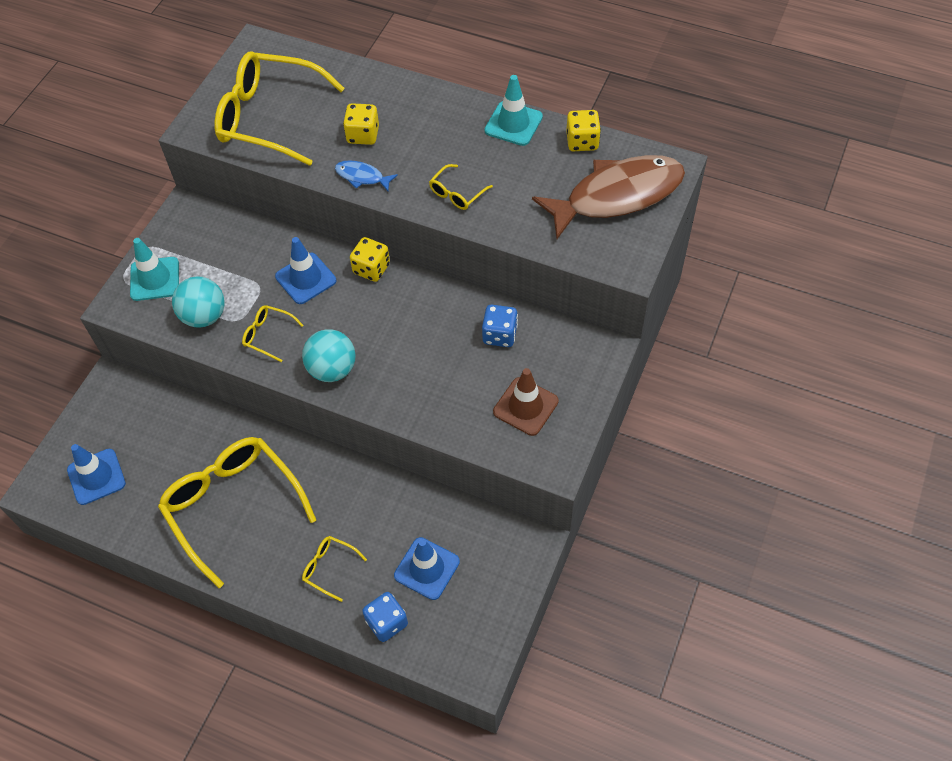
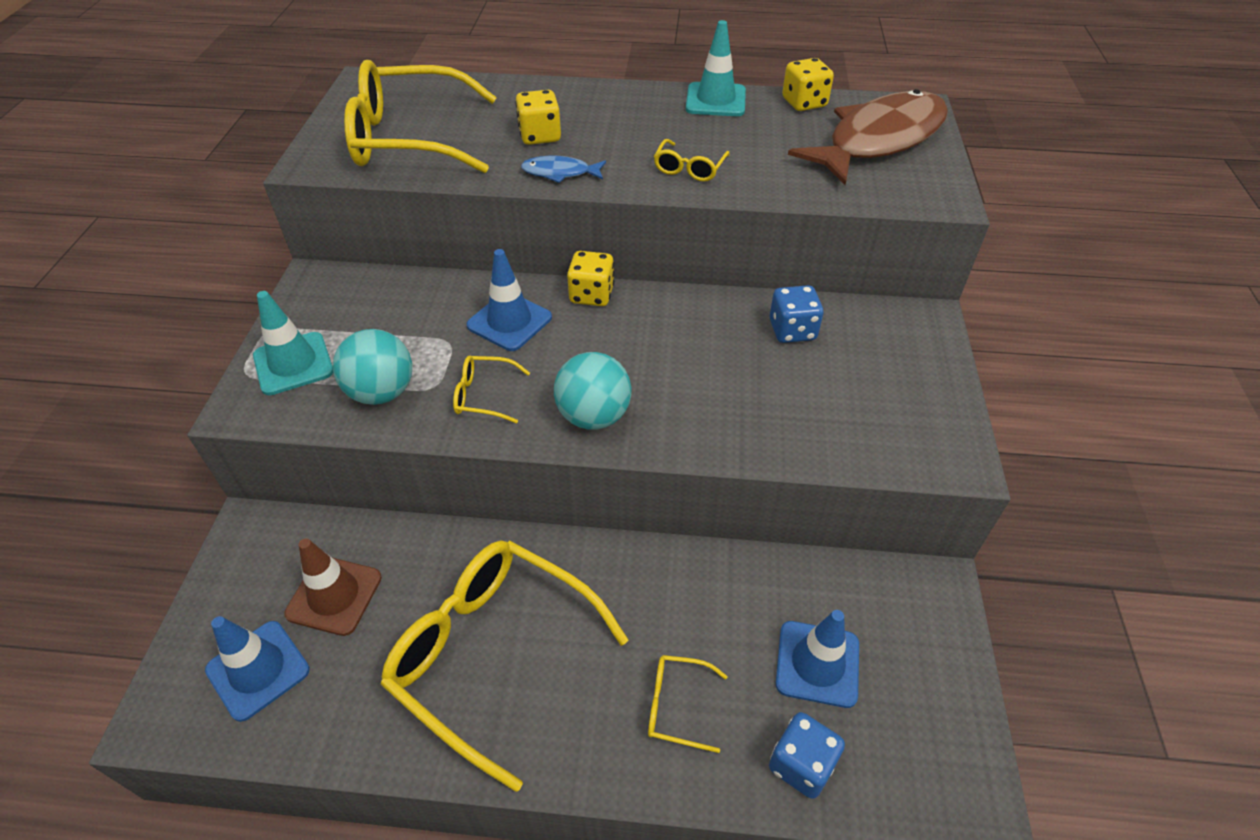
camera: 20 degrees left, 10 degrees down
(525, 406) = (874, 401): brown traffic cone -> brown traffic cone (334, 595)

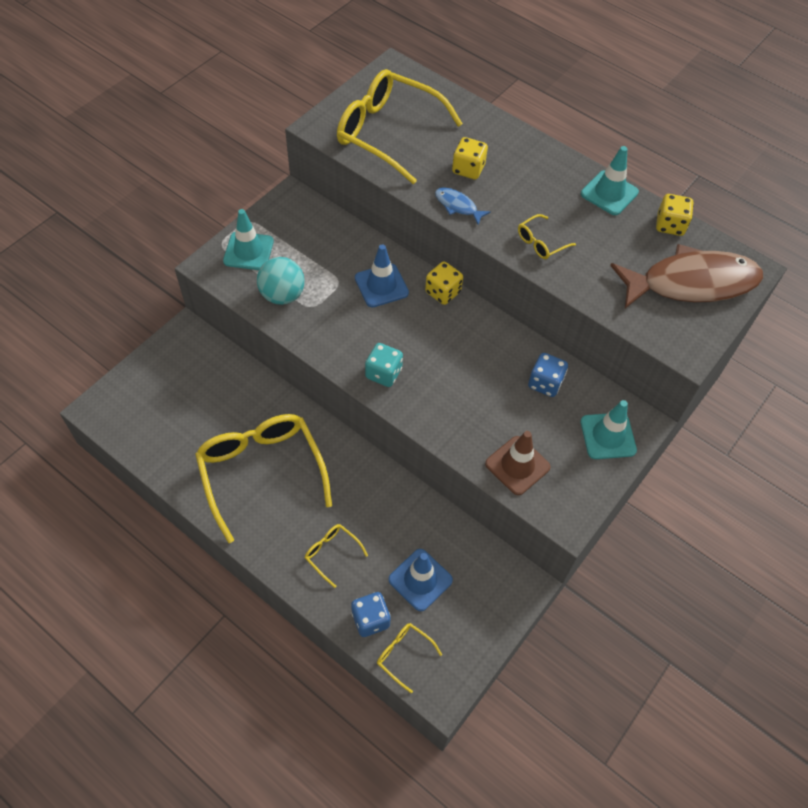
camera: 30 degrees right, 10 degrees up
(258, 670) = (150, 412): blue traffic cone -> none
(334, 595) = (205, 394): brown traffic cone -> brown traffic cone (517, 465)
(484, 395) = (334, 327): yellow glasses -> yellow glasses (404, 655)
(594, 416) = (383, 373): turquoise ball -> turquoise dice
(909, 349) = (608, 436): none -> turquoise traffic cone

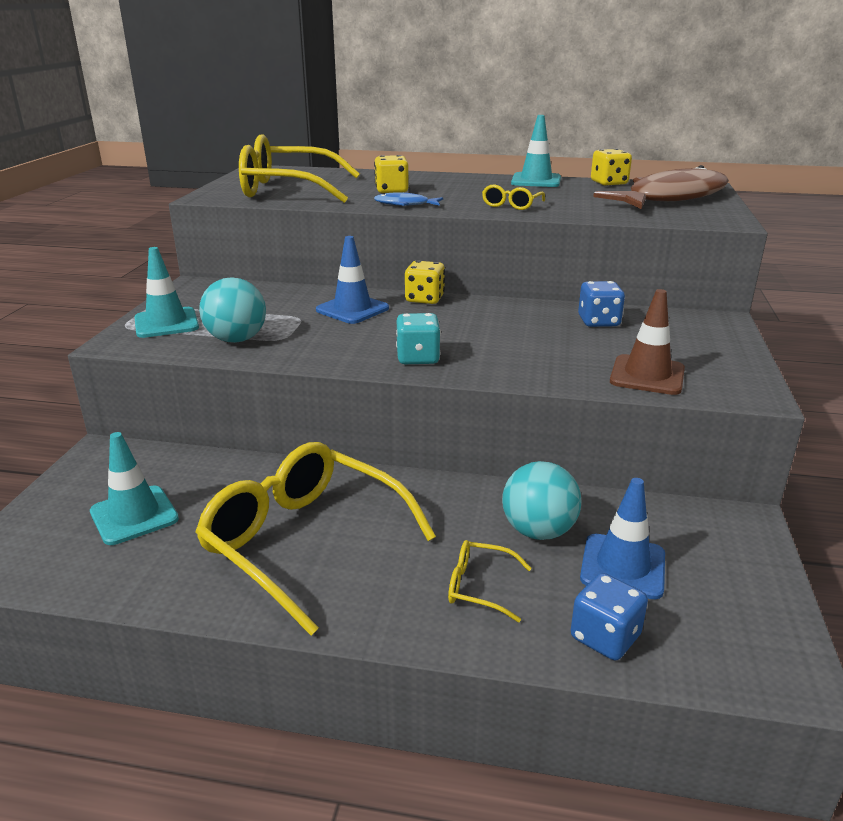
camera: 25 degrees left, 30 degrees down
(395, 529) = (538, 531): none -> turquoise ball
(404, 655) = (693, 657): yellow glasses -> none
(608, 436) = (704, 334): turquoise traffic cone -> turquoise traffic cone (134, 515)

